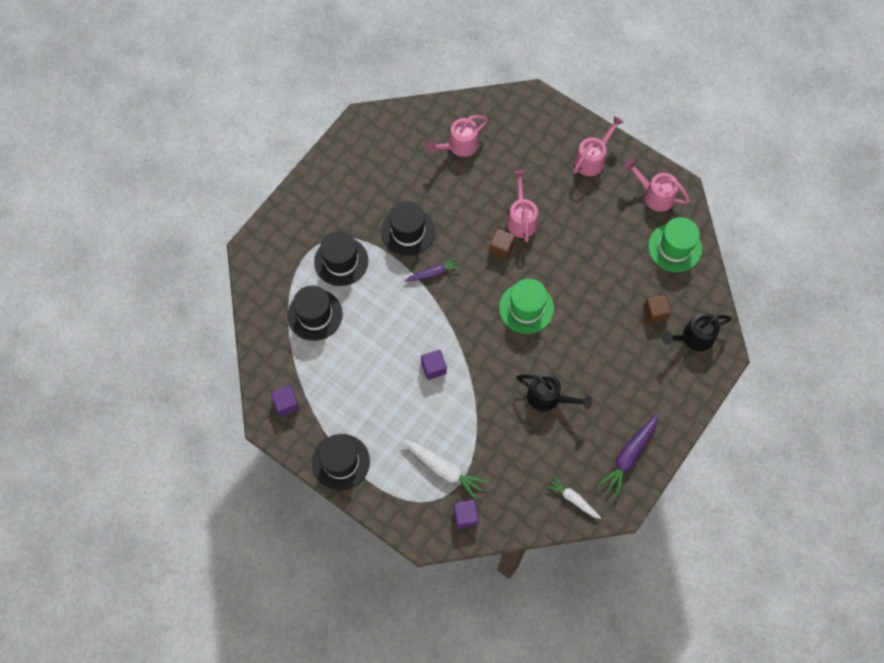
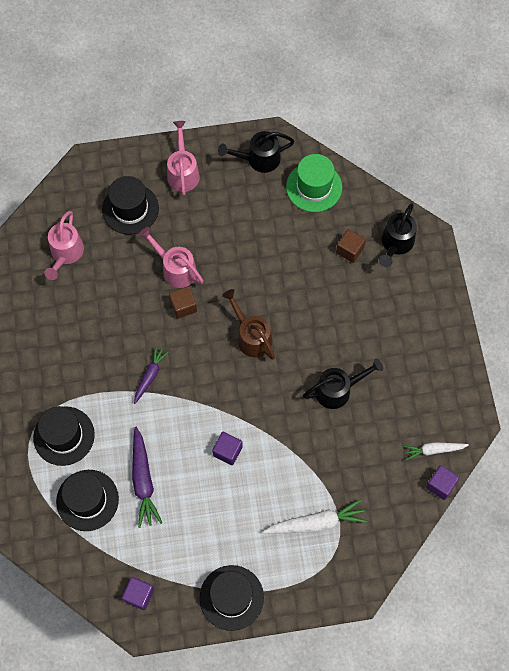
camera: 45 degrees left, 0 degrees up
(408, 231) = (95, 361): black hat -> black hat (130, 209)
(465, 516) = (369, 542): purple cube -> purple cube (440, 485)
(526, 308) = (251, 336): green hat -> brown watering can
(629, 456) = (440, 377): purple carrot -> purple carrot (143, 480)
(654, 195) = (258, 159): pink watering can -> black watering can

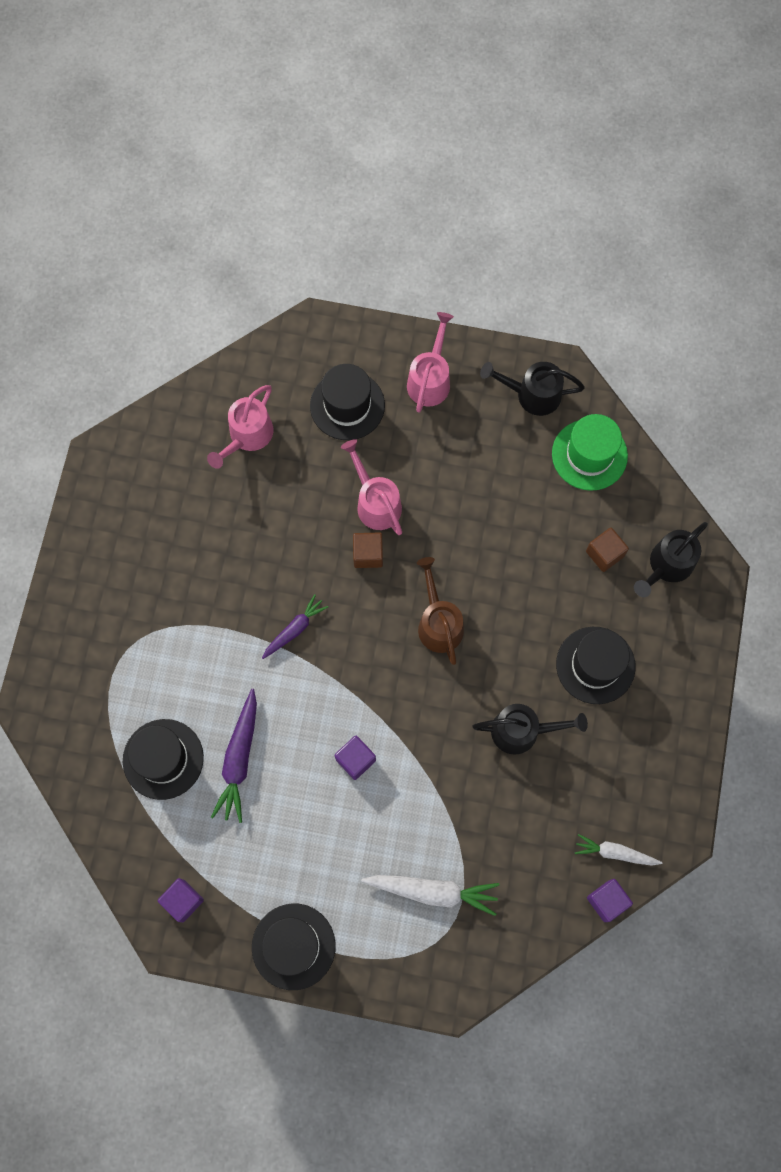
camera: 20 degrees right, 5 degrees up
(64, 436) = (163, 668): black hat -> black hat (595, 665)

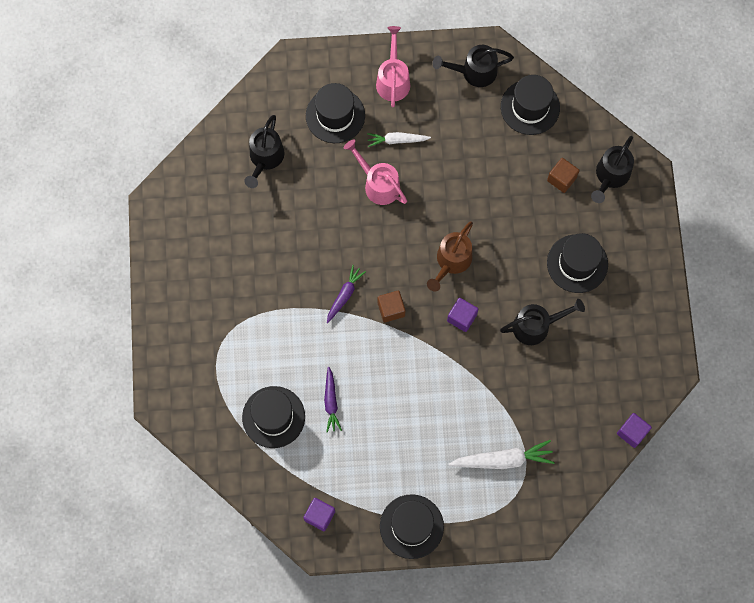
camera: 15 degrees left, 0 degrees up
(239, 759) = (331, 402): purple carrot -> purple carrot, size x0.64
(247, 437) = (265, 159): pink watering can -> black watering can
(355, 759) = (418, 379): purple cube -> purple cube (462, 317)
(368, 554) = (384, 225): brown cube -> brown cube (391, 309)
(438, 622) = (451, 262): brown watering can -> brown watering can turned 120 degrees counterclockwise
(589, 455) = (530, 107): green hat -> black hat
(615, 852) = (628, 396): white carrot -> white carrot (397, 140)

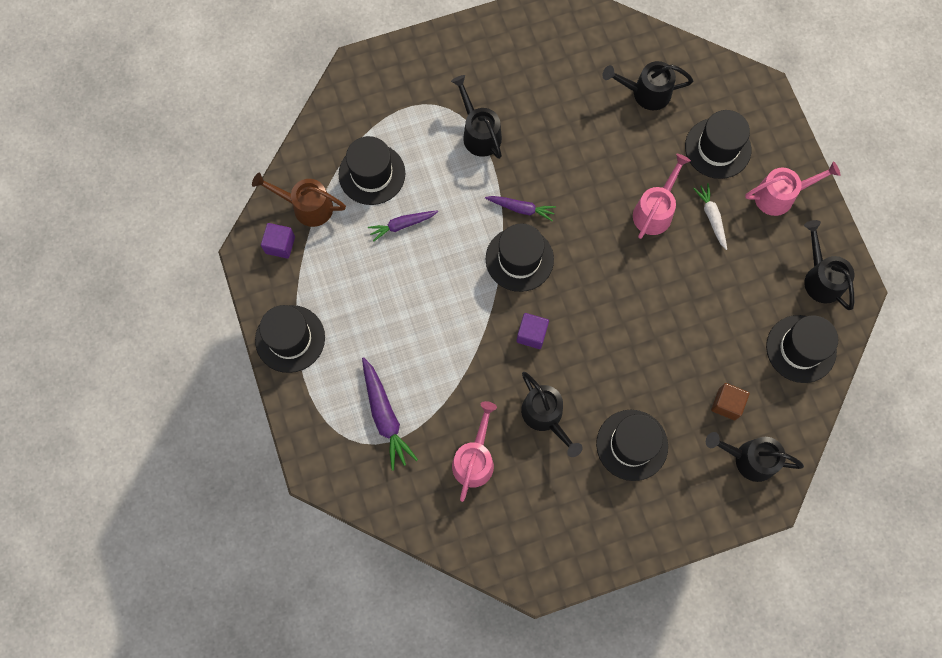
camera: 75 degrees right, 0 degrees up
(261, 312) = (478, 133): none -> black watering can
(391, 309) = (519, 259): brown cube -> black hat
(451, 262) = (591, 308): brown watering can -> brown watering can (306, 206)
(503, 459) = (385, 416): white carrot -> purple carrot
(558, 393) = (474, 459): none -> pink watering can
(632, 432) = (452, 552): purple cube -> none

